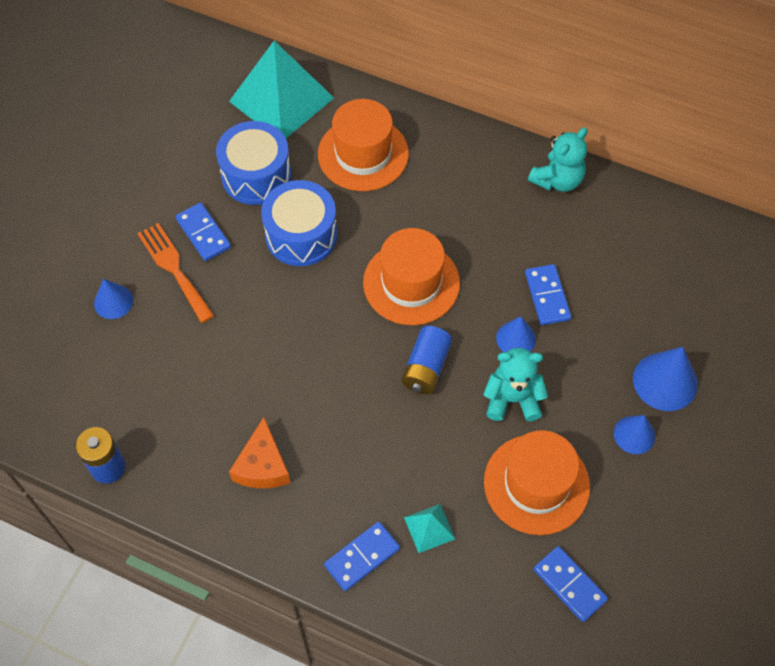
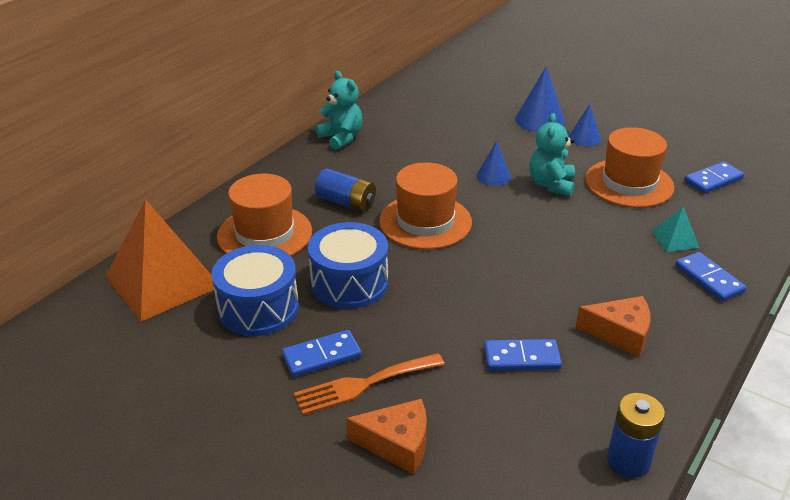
camera: 80 degrees left, 25 degrees down
(113, 302) = (397, 444): blue cone -> orange cheese
(281, 99) = (162, 281): turquoise pyramid -> orange pyramid
(426, 368) = (517, 223): blue battery -> blue battery (346, 202)
(547, 296) = (455, 157): blue domino -> blue domino (521, 358)

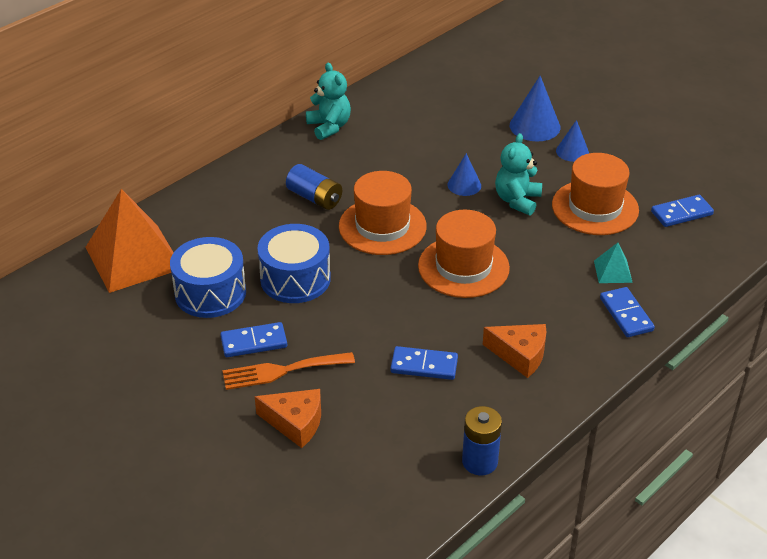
camera: 10 degrees right, 5 degrees up
(264, 234) = (232, 222): orange hat -> orange hat (463, 267)

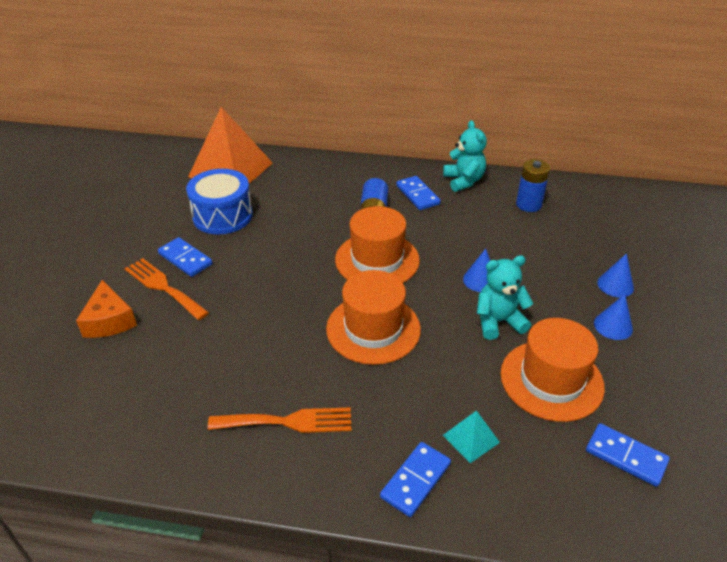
camera: 55 degrees right, 0 degrees up
(295, 279) = (272, 246): blue drum -> none
(329, 127) = (463, 181): turquoise teddy bear -> turquoise teddy bear turned 45 degrees counterclockwise
(424, 365) = (226, 363): blue domino -> blue domino (417, 195)
(479, 461) = (124, 458): blue battery -> blue battery (528, 204)
(520, 355) = (288, 422): orange cheese -> orange fork
(535, 126) = (615, 285): blue cone -> blue cone, size x0.63

